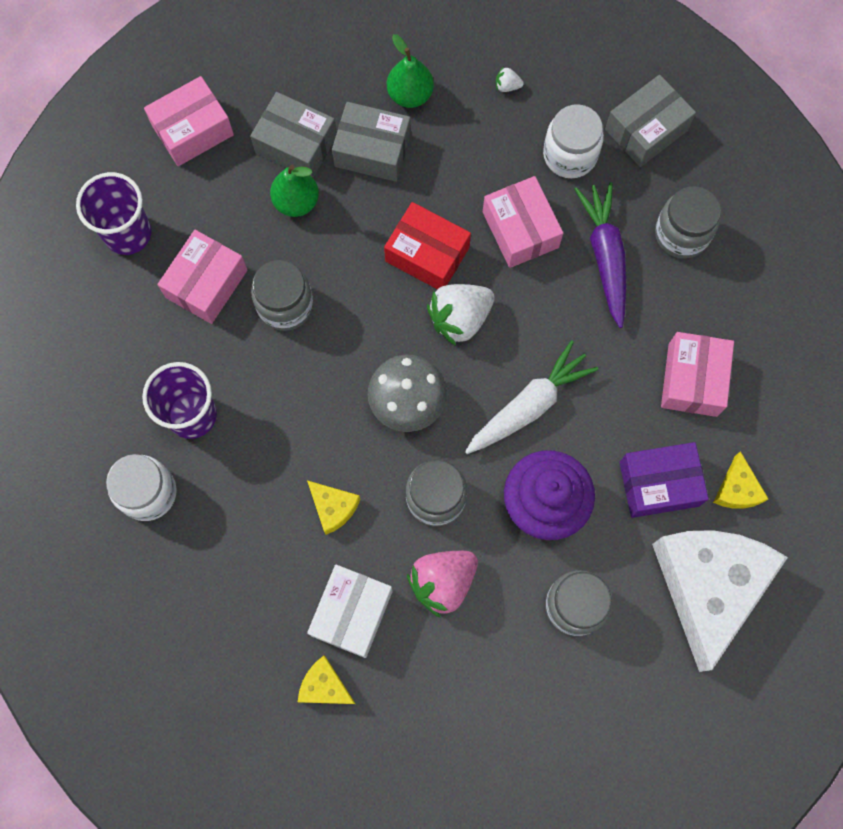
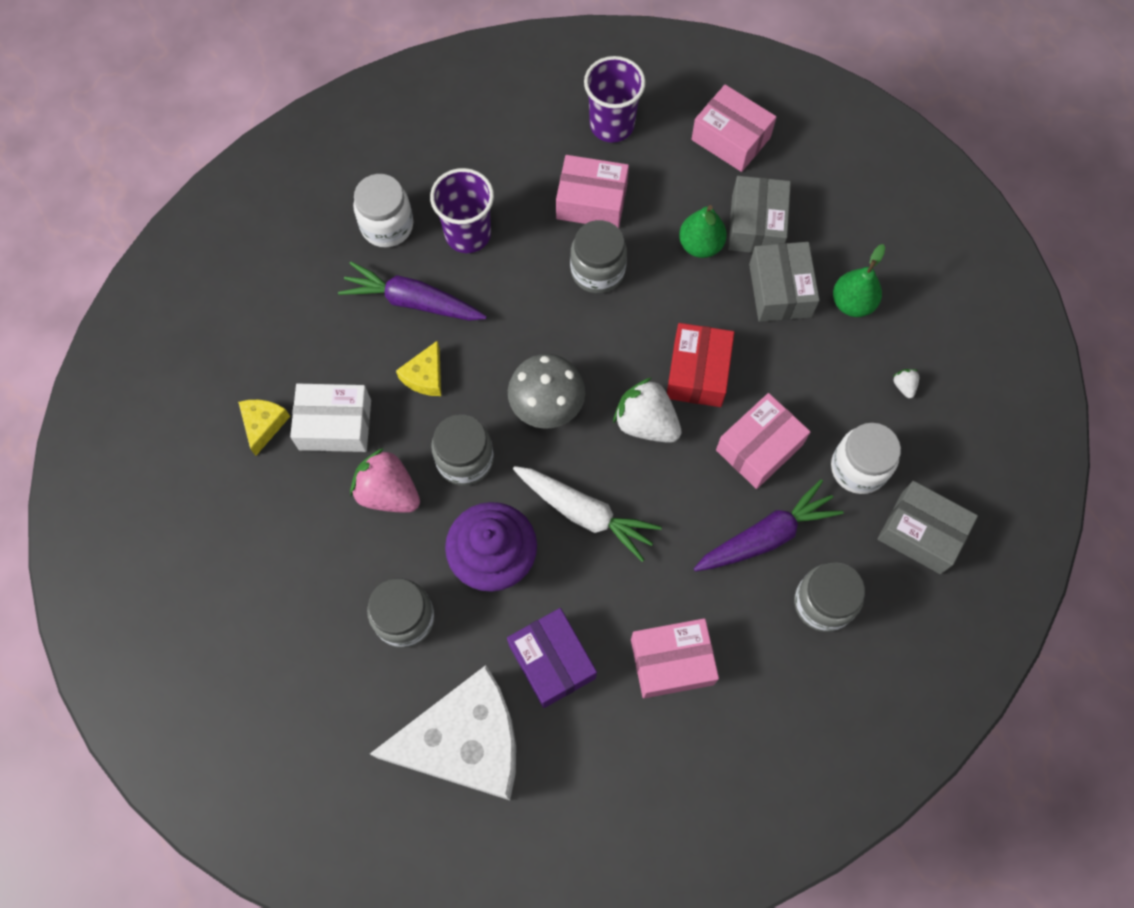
camera: 70 degrees right, 5 degrees down
(246, 494) = (412, 301): none -> purple carrot
(736, 489) = (574, 741): yellow cheese -> none

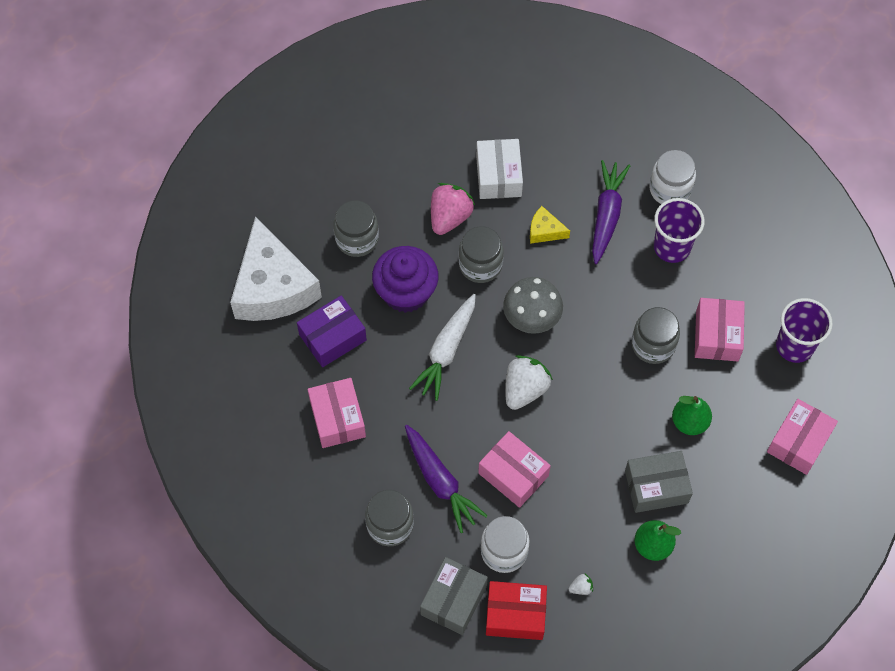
camera: 85 degrees right, 5 degrees down
(264, 425) = (493, 130): yellow cheese -> none
(698, 372) = (572, 425): red box -> red box (515, 614)
(756, 225) = (716, 465): grey box -> none

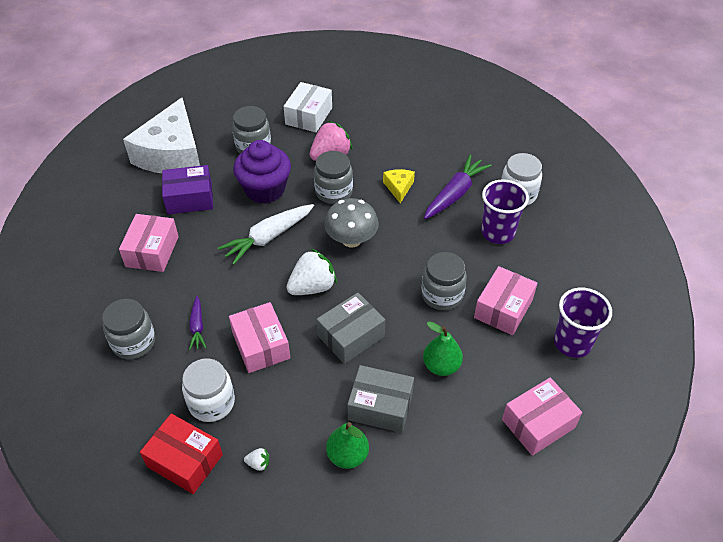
camera: 25 degrees right, 15 degrees down
(440, 482) = (197, 327): purple carrot -> purple carrot, size x0.55
(453, 600) = (141, 424): grey box -> grey box (351, 336)
(498, 176) = (385, 143): white box -> white box (309, 116)
(545, 231) = (399, 187): yellow cheese -> yellow cheese turned 45 degrees clockwise

